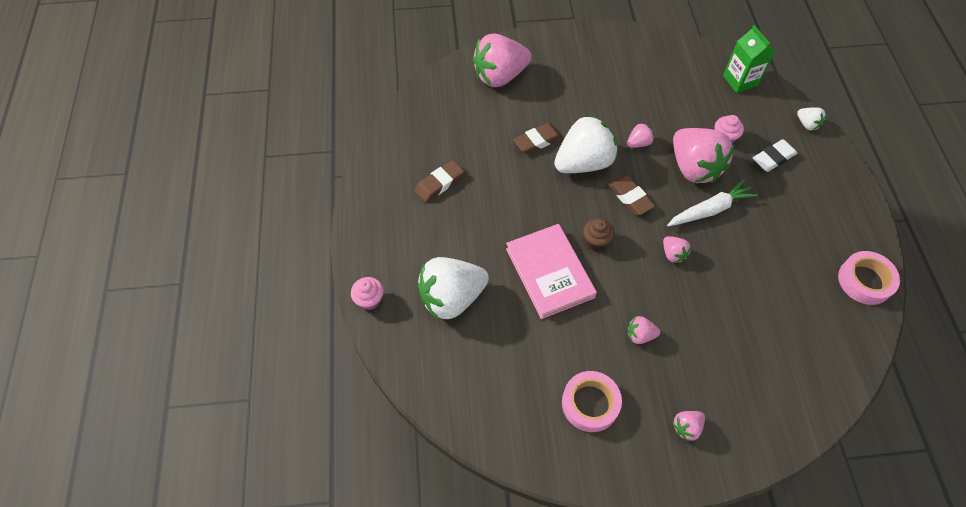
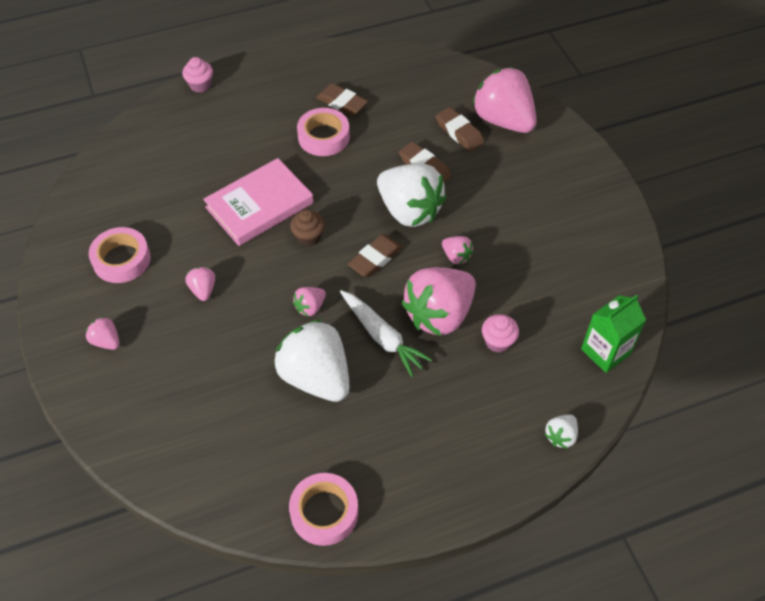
camera: 75 degrees right, 5 degrees down
(452, 298) = (214, 139): white strawberry -> white strawberry (316, 377)
(478, 206) = (323, 137): none -> pink tape
(504, 108) = (459, 132): none -> brown eraser
(773, 158) = (486, 398): white eraser -> none

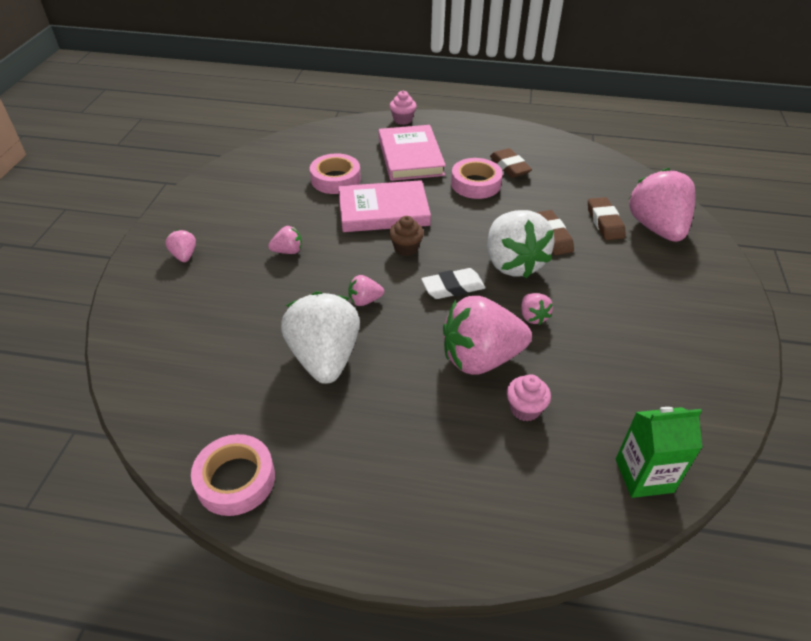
camera: 30 degrees right, 10 degrees down
(121, 259) = (246, 206): pink tape -> pink tape (335, 179)
(203, 290) = (288, 251): pink strawberry -> pink strawberry turned 60 degrees clockwise
(240, 130) = (410, 157): none -> pink book
(375, 259) = (453, 287): brown eraser -> white eraser
(382, 337) = (411, 352): white carrot -> none
(560, 436) = (534, 538): white strawberry -> none

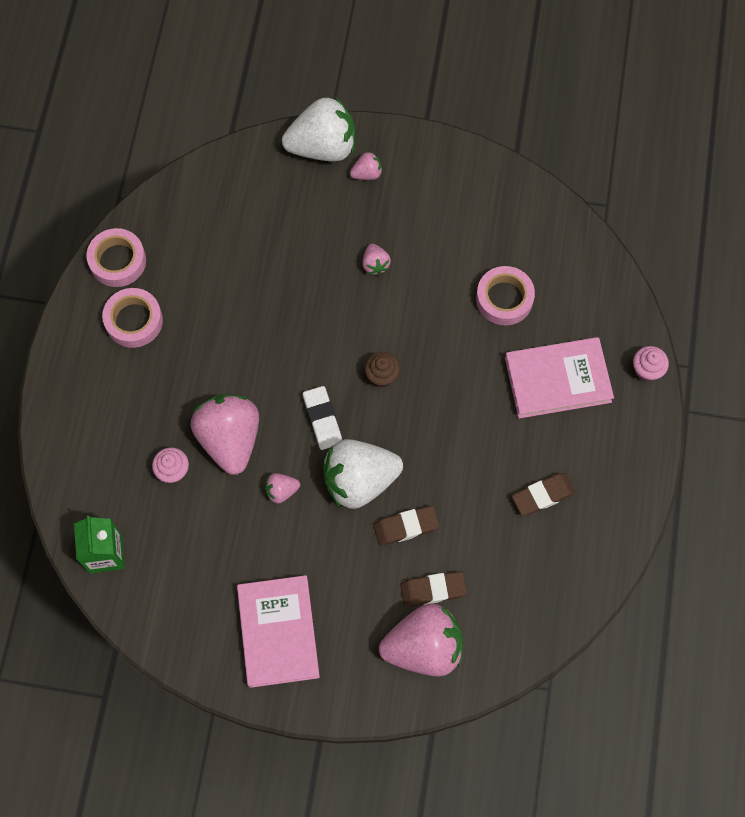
camera: 90 degrees right, 25 degrees up
(324, 358) = (233, 310): white strawberry -> white strawberry (323, 147)
(364, 300) = (304, 339): pink strawberry -> none
(383, 211) = (445, 352): pink book -> pink book (278, 632)
(475, 184) = (503, 453): pink tape -> pink tape (134, 321)

